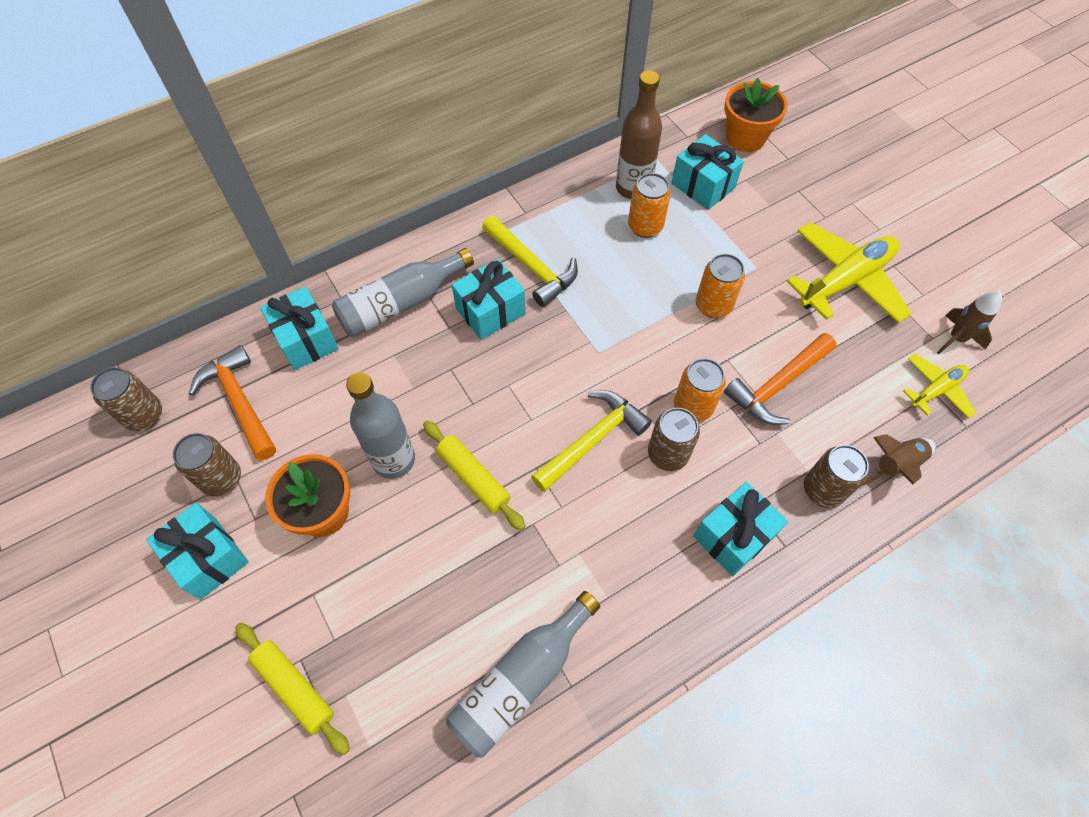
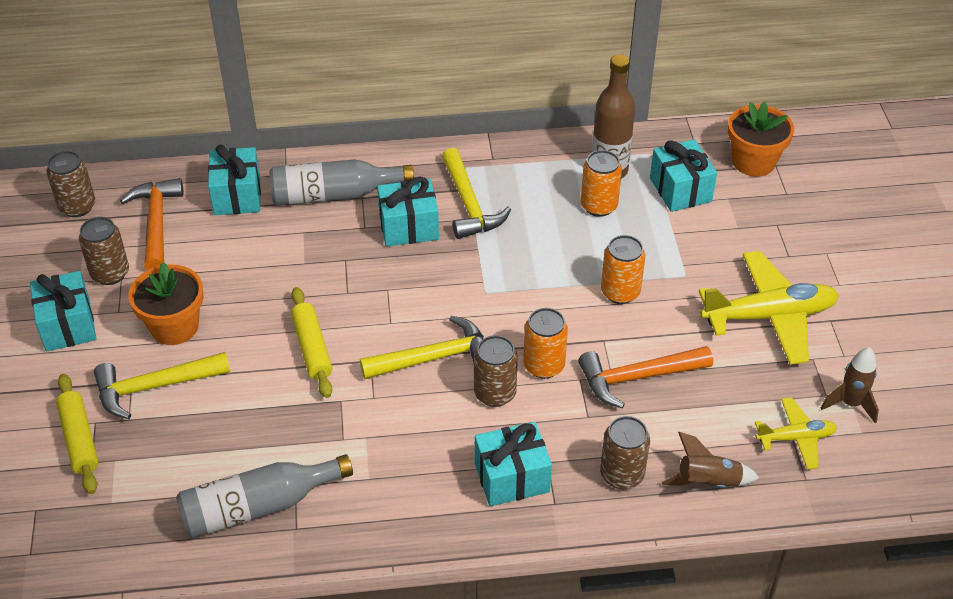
camera: 25 degrees right, 15 degrees down
(341, 590) = (155, 387): none -> yellow hammer
(394, 460) = (254, 310): grey bottle -> none

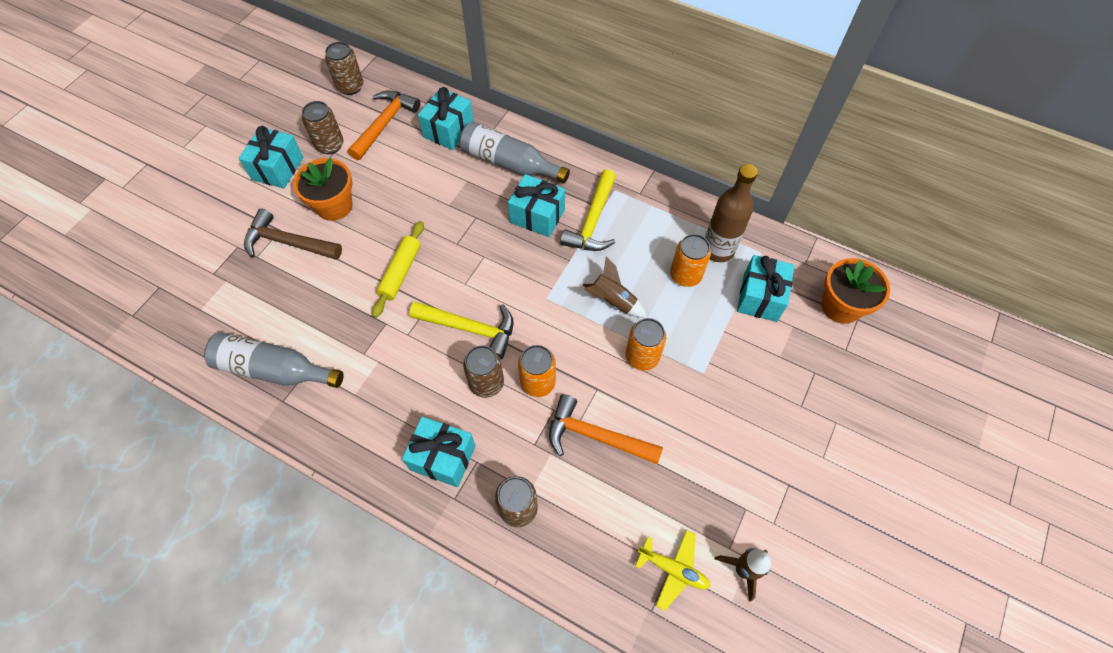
camera: 35 degrees right, 15 degrees up
(79, 439) = (219, 253): yellow rolling pin -> none
(155, 387) = (288, 242): yellow hammer -> brown hammer
(708, 482) = (574, 559): brown rocket -> brown rocket (613, 301)
(769, 316) = (740, 449): yellow plane -> none

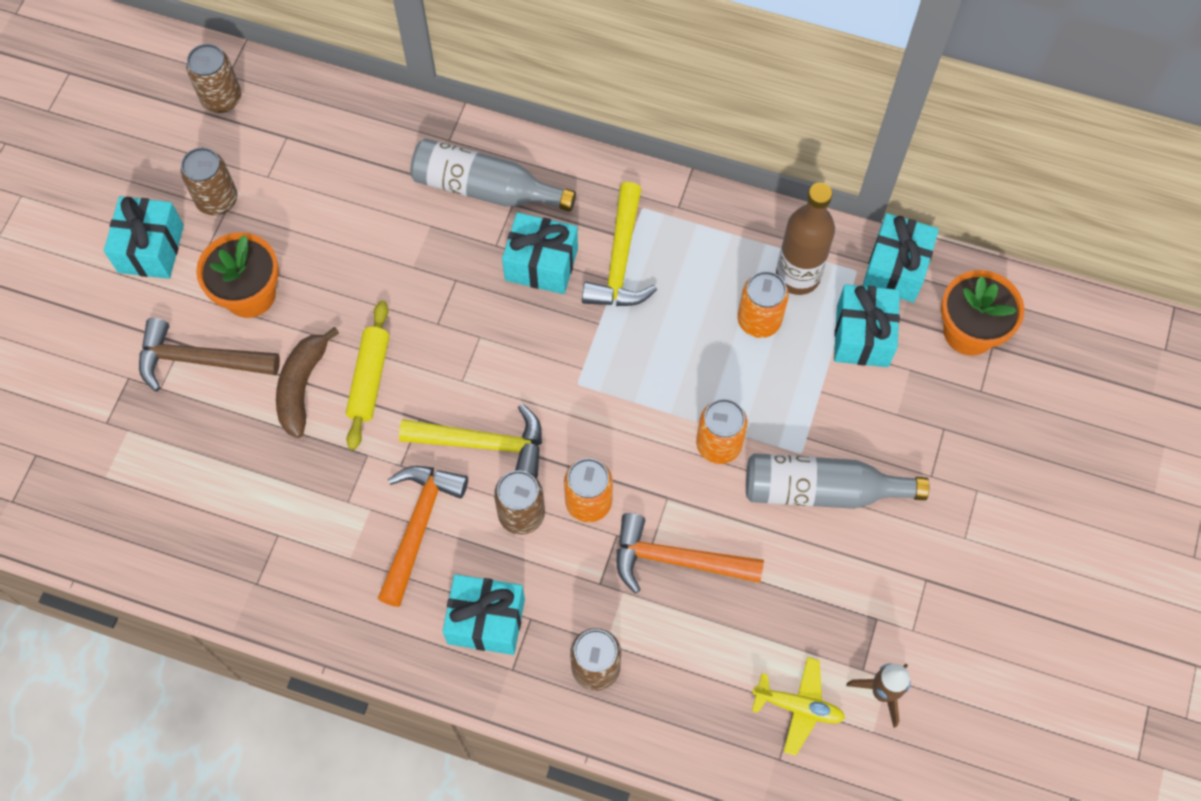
camera: 10 degrees left, 5 degrees up
(274, 369) = (233, 543): grey bottle -> grey bottle (821, 490)
(353, 270) = (302, 386): none -> brown banana
(385, 124) = (289, 153): orange hammer -> orange hammer (418, 527)
(448, 130) = (386, 149): turquoise gift -> turquoise gift (895, 269)
(613, 301) = (667, 373): brown rocket -> none

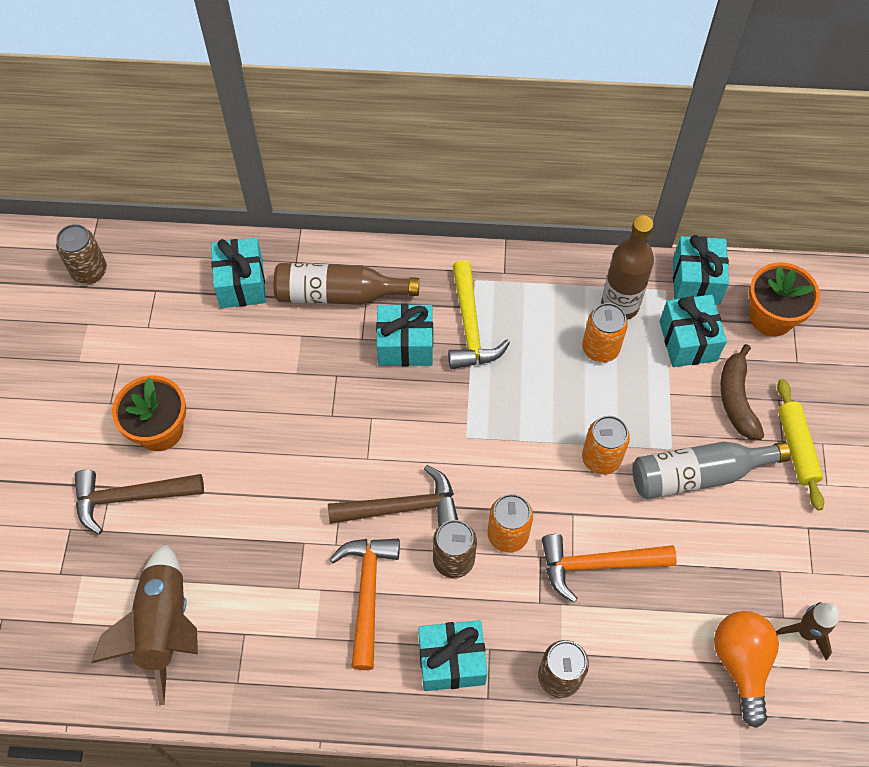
camera: 15 degrees left, 5 degrees down
(151, 249) = (60, 412): turquoise gift -> turquoise gift (241, 283)
(198, 506) = (165, 627): none -> brown rocket
(217, 200) = (109, 356): brown can -> none
(302, 386) = (229, 498): brown banana -> brown banana (736, 399)
(369, 379) = (286, 476): yellow rolling pin -> yellow rolling pin (796, 447)
(483, 444) = (402, 508): yellow hammer -> brown hammer
(485, 188) = (339, 294): grey bottle -> brown bottle
(798, 707) = (741, 664): yellow plane -> orange light bulb

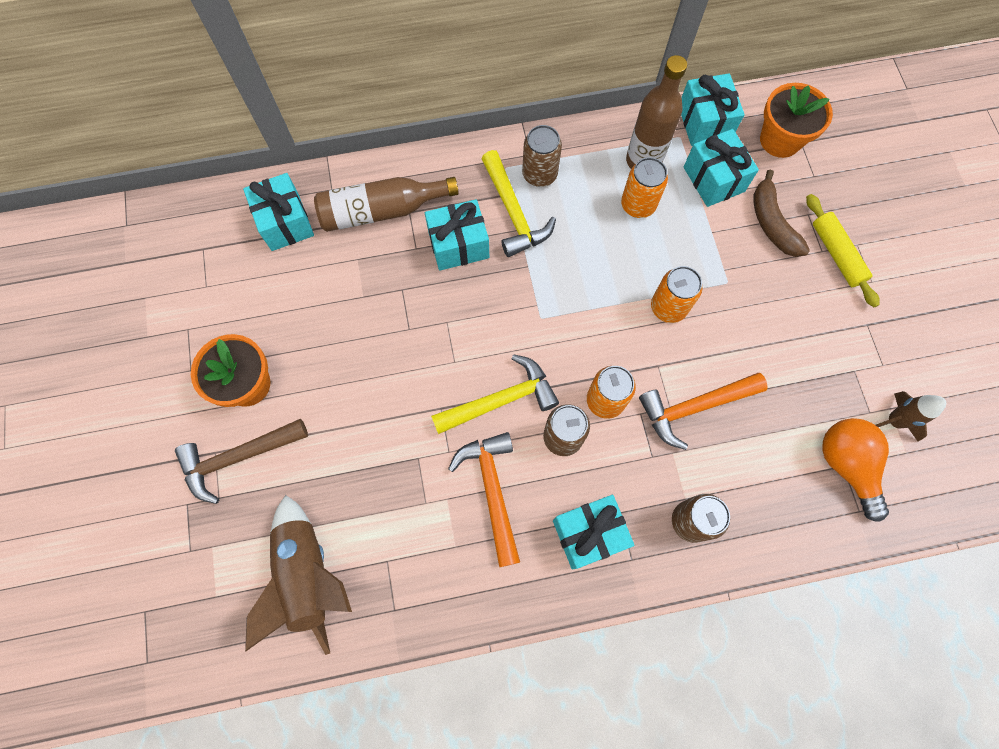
camera: 15 degrees left, 10 degrees up
(89, 271) = (132, 245): brown can -> brown can (539, 174)
(402, 508) = (500, 400): brown hammer -> yellow hammer
(698, 475) = (758, 301): grey bottle -> none

